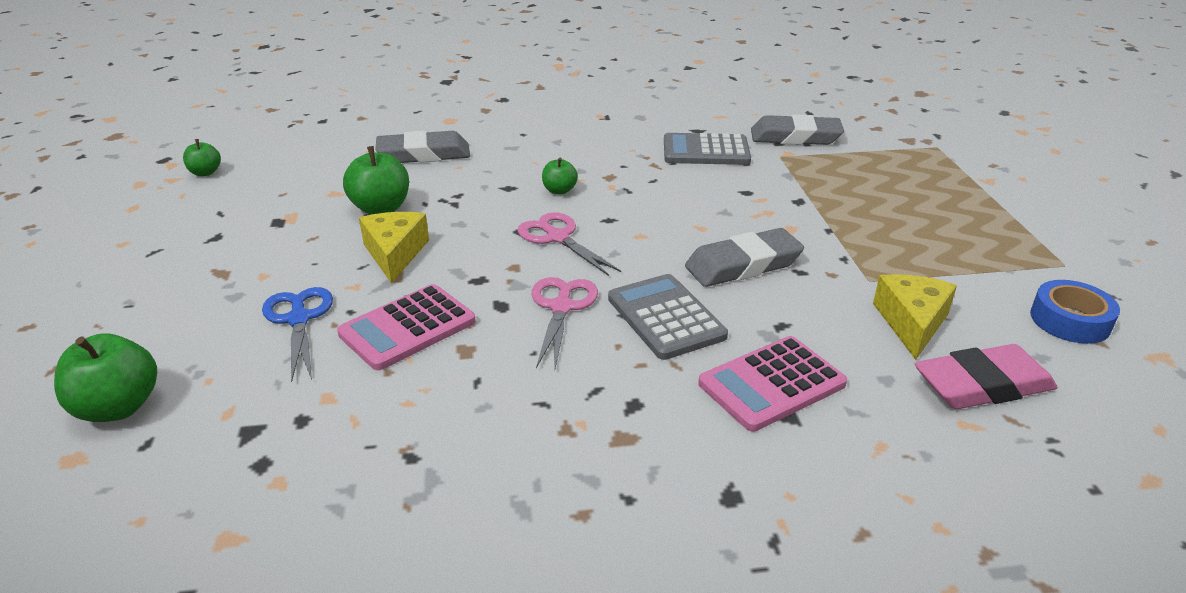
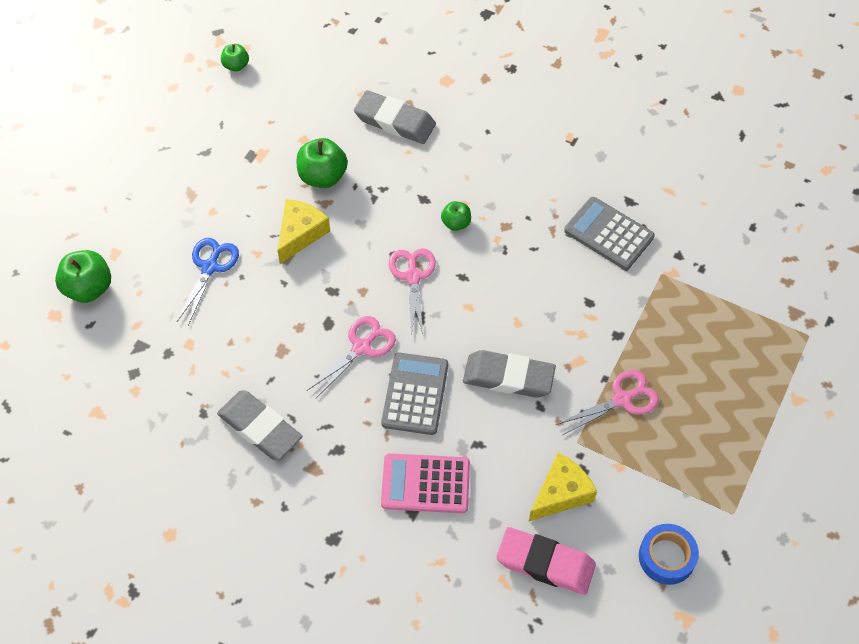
camera: 35 degrees right, 25 degrees up
(407, 328) = (263, 311): pink calculator -> none
(795, 137) = (701, 255): grey eraser -> grey eraser (260, 428)
(863, 236) = (622, 399): none -> pink scissors

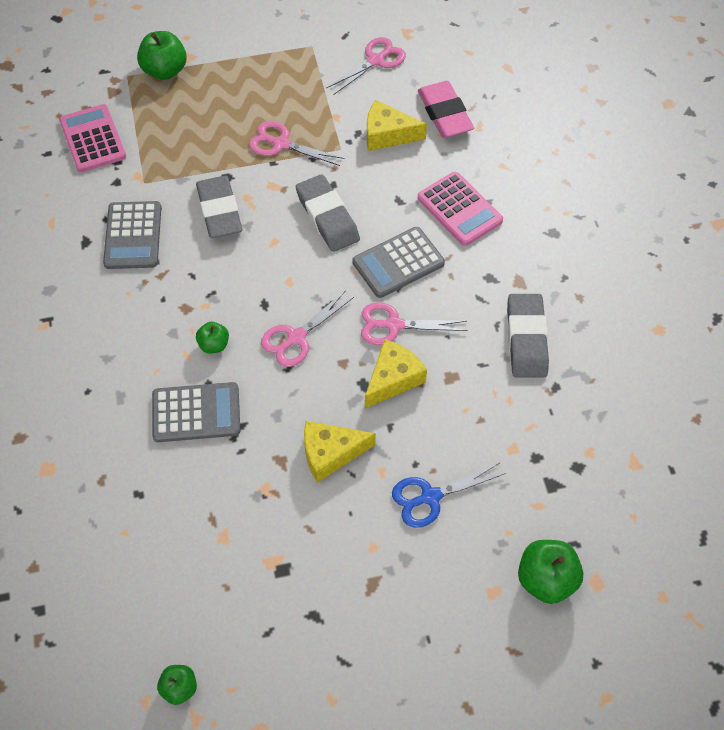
camera: 130 degrees left, 0 degrees up
(318, 312) = (393, 379): none -> yellow cheese
(323, 176) = (253, 485): green apple -> green apple (165, 70)
(395, 121) = (136, 475): grey eraser -> grey eraser (219, 211)
(409, 179) = (196, 413): none -> grey calculator
(666, 557) = (376, 60): blue tape -> pink scissors
(744, 266) = (93, 139): none -> pink calculator

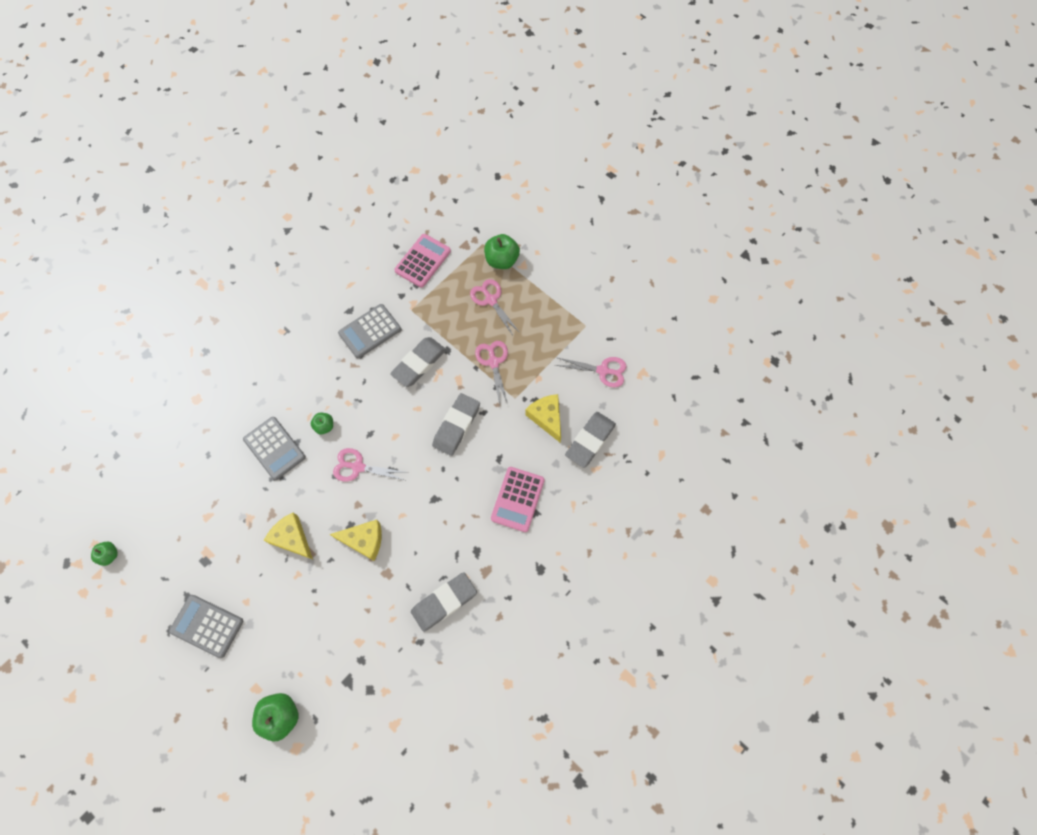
camera: 55 degrees right, 10 degrees up
(394, 325) = (403, 516): pink scissors -> pink scissors (491, 300)
(398, 263) = (450, 489): grey calculator -> grey calculator (207, 626)
(430, 497) = (297, 613): blue scissors -> none
(444, 114) = (590, 441): pink eraser -> grey eraser

